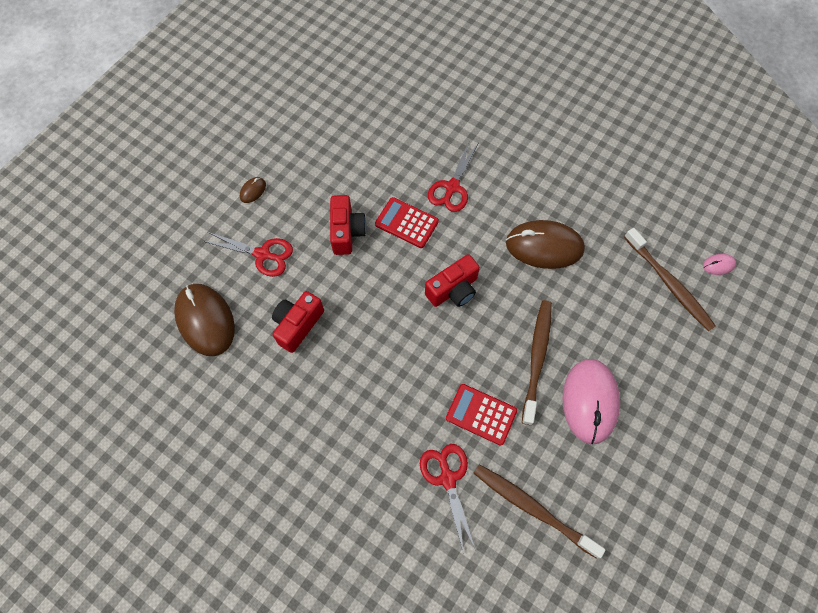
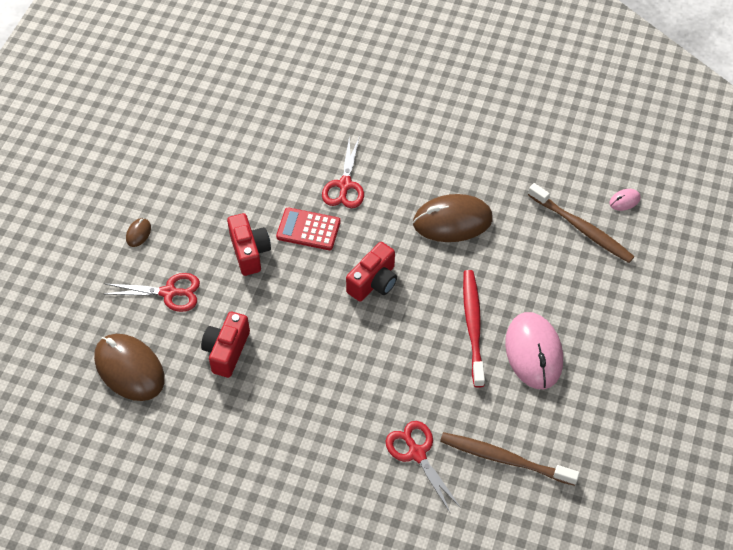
camera: 15 degrees left, 10 degrees down
(481, 414) = (433, 389): red calculator -> none
(537, 358) = (473, 325): brown toothbrush -> red toothbrush

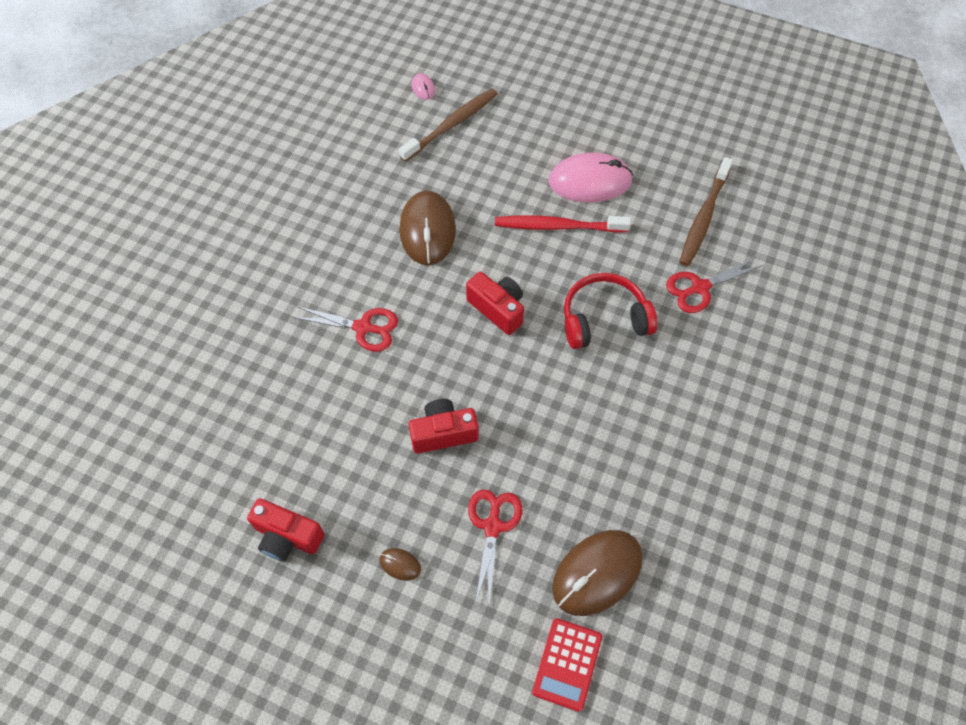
camera: 85 degrees left, 5 degrees up
(227, 351) = (577, 462): red camera -> red camera (287, 537)
(308, 229) = (420, 369): red calculator -> red calculator (567, 664)
(372, 368) = (604, 319): none -> red headphones

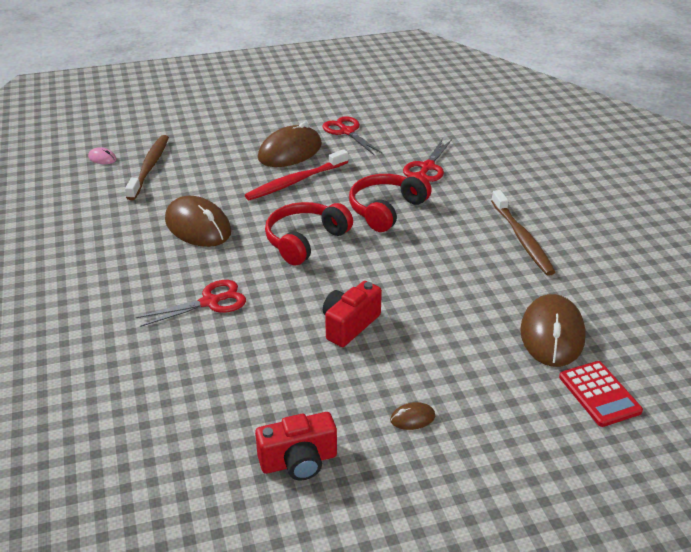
camera: 40 degrees left, 25 degrees down
(493, 526) = (451, 354): red scissors -> red scissors (347, 132)
(497, 309) = (305, 241): red camera -> red headphones
(590, 181) = (290, 152): pink mouse -> brown mouse
(703, 218) = (387, 137): brown toothbrush -> brown toothbrush (522, 239)

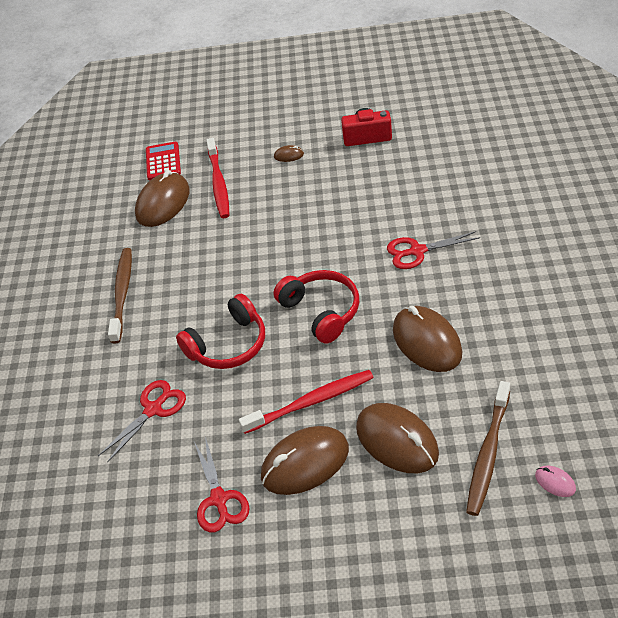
camera: 160 degrees left, 10 degrees up
(221, 167) = (396, 441): none -> brown mouse
(305, 241) = (321, 311): red headphones -> red headphones turned 90 degrees counterclockwise
(349, 325) = (308, 221): red camera -> none
(493, 365) = (219, 184): none -> red toothbrush

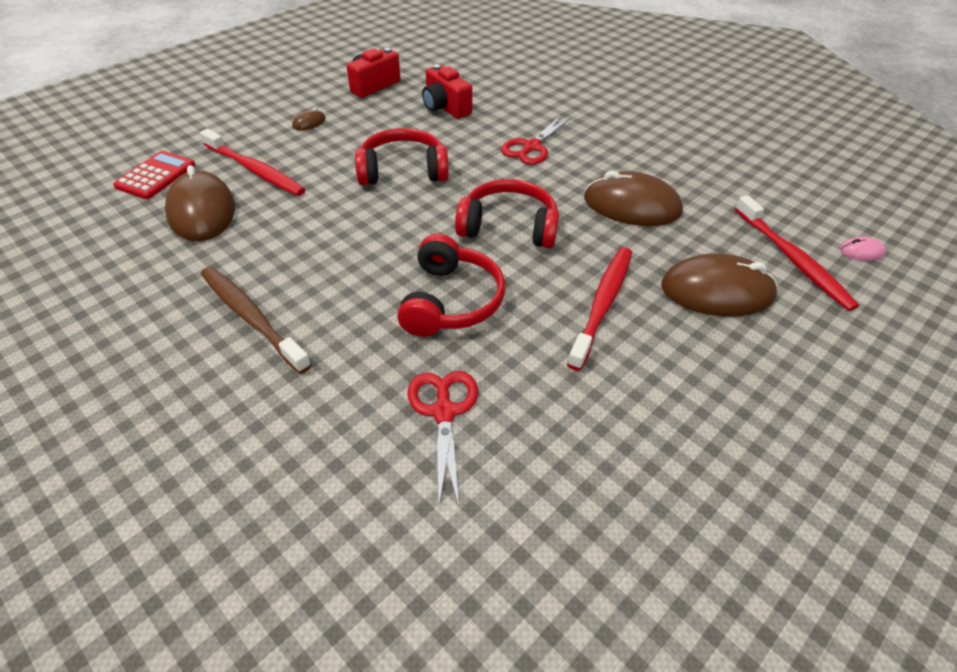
camera: 50 degrees left, 0 degrees up
(163, 161) = (156, 176): red calculator -> red calculator turned 75 degrees clockwise
(219, 499) = (638, 452): red scissors -> none
(305, 228) = (403, 170): none -> red headphones
(305, 463) = (670, 359): brown mouse -> none
(396, 182) = (445, 107): none -> red camera
(488, 454) = (793, 260): brown toothbrush -> red toothbrush

